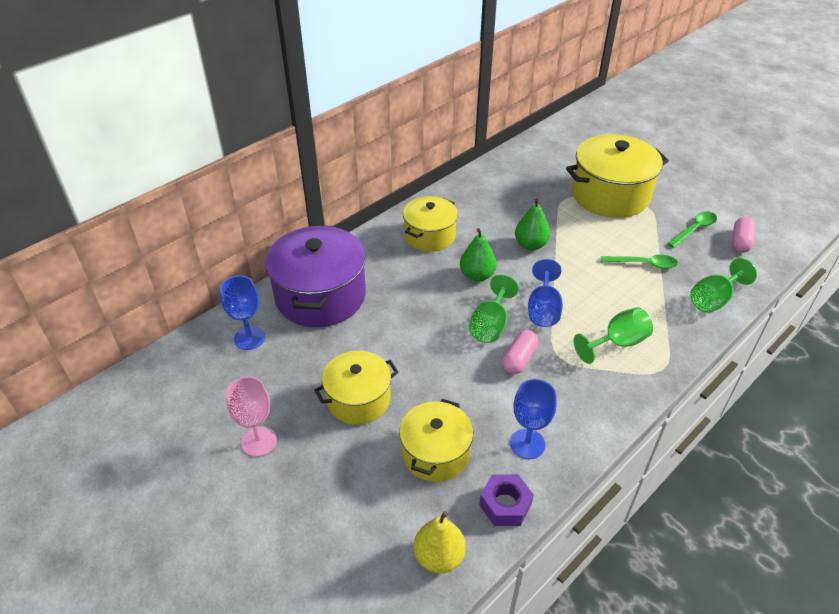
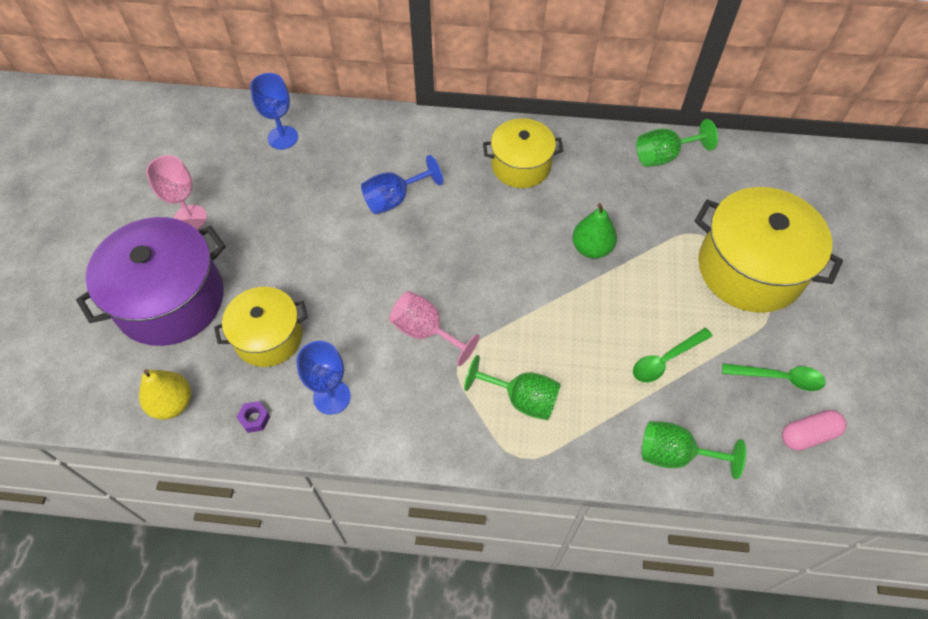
camera: 50 degrees right, 15 degrees up
(320, 296) = (369, 146): purple pot -> purple pot (170, 300)
(358, 399) = (280, 249): yellow pot -> none
(477, 275) = (503, 234): green pear -> none
(490, 325) = (449, 284): green goblet -> green goblet (664, 156)
(505, 505) = (254, 419): purple nut -> purple nut, size x0.58
(519, 359) = (426, 332): pink capsule -> pink goblet
(543, 309) = (509, 312): blue goblet -> blue goblet (395, 199)
(643, 264) = (665, 360): green spoon -> green spoon turned 90 degrees clockwise

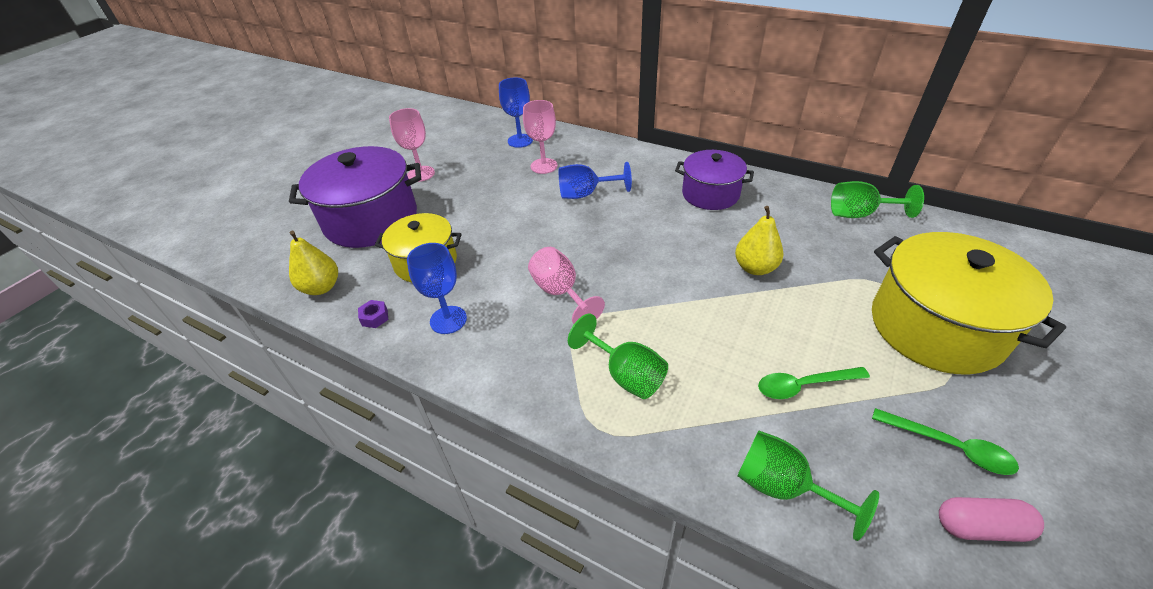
camera: 25 degrees right, 15 degrees down
(330, 170) = (544, 166): none -> pink goblet
(521, 166) = (710, 194): yellow pot -> purple pot
(591, 248) = (755, 268): green pear -> yellow pear

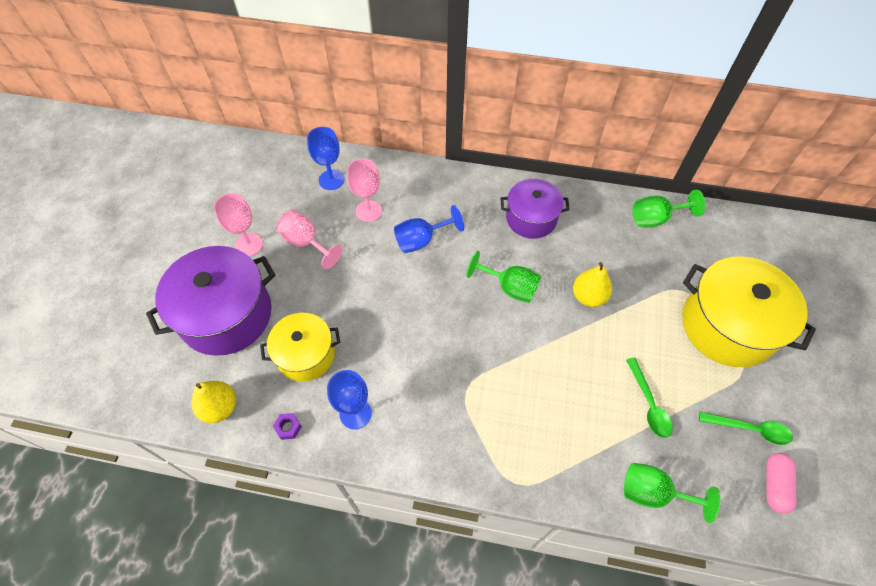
camera: 20 degrees left, 15 degrees up
(560, 293) = (440, 361): pink goblet -> pink goblet (306, 243)
(625, 374) = (519, 429): green goblet -> green goblet (509, 287)
(803, 385) = (649, 404): green spoon -> green spoon turned 75 degrees counterclockwise
(980, 527) = (774, 485): pink capsule -> pink capsule turned 60 degrees counterclockwise

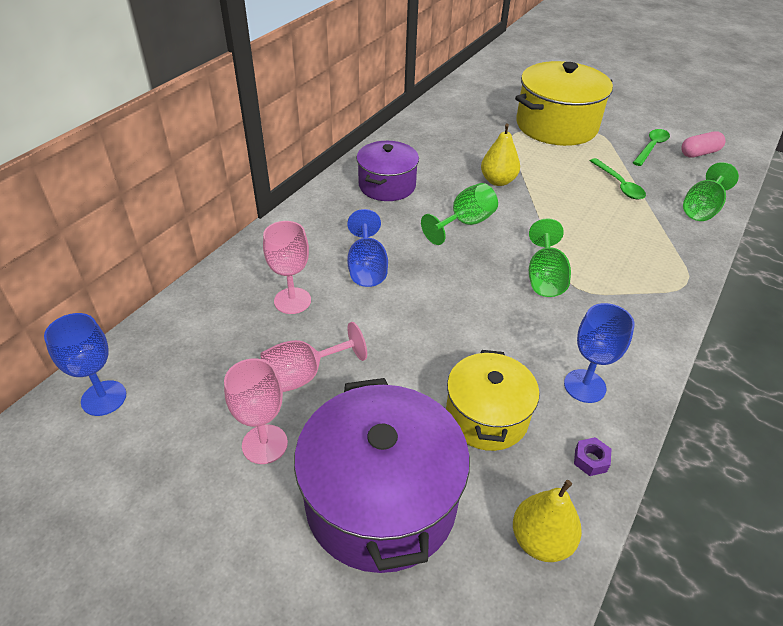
camera: 70 degrees left, 15 degrees down
(331, 180) = (213, 323): blue goblet -> blue goblet (104, 398)
(649, 404) = (619, 184): green spoon -> green spoon turned 60 degrees clockwise
(656, 218) = (432, 121): green goblet -> green goblet (545, 277)
(774, 485) = (699, 153): pink capsule -> pink capsule turned 60 degrees counterclockwise

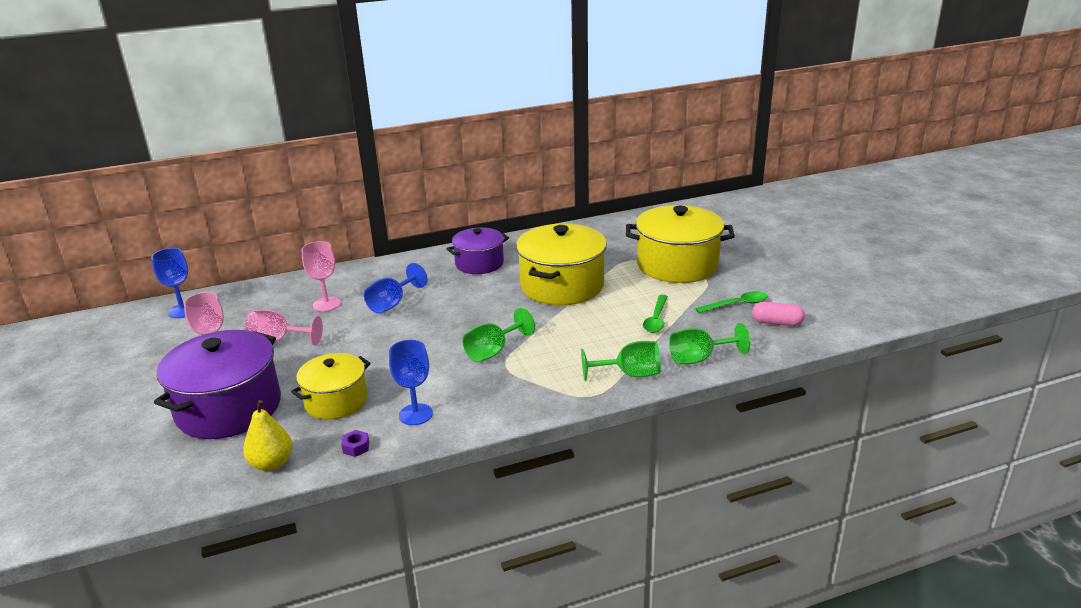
camera: 40 degrees right, 15 degrees down
(464, 223) = (493, 302): green goblet -> green goblet (629, 374)
(498, 181) = (562, 286): yellow pear -> yellow pot

